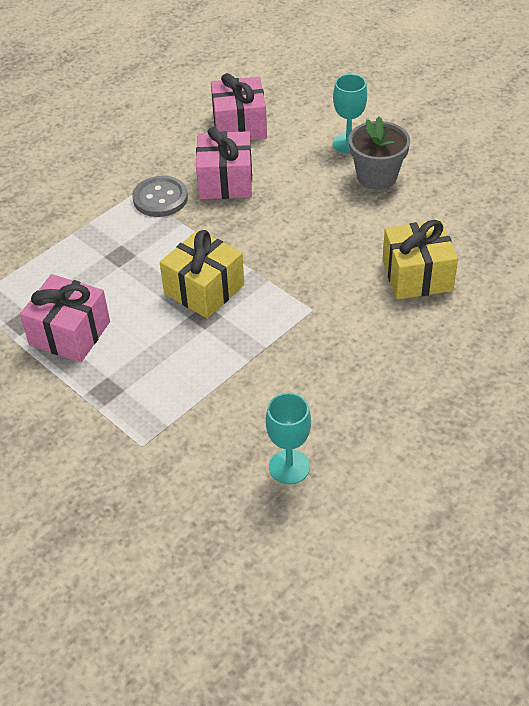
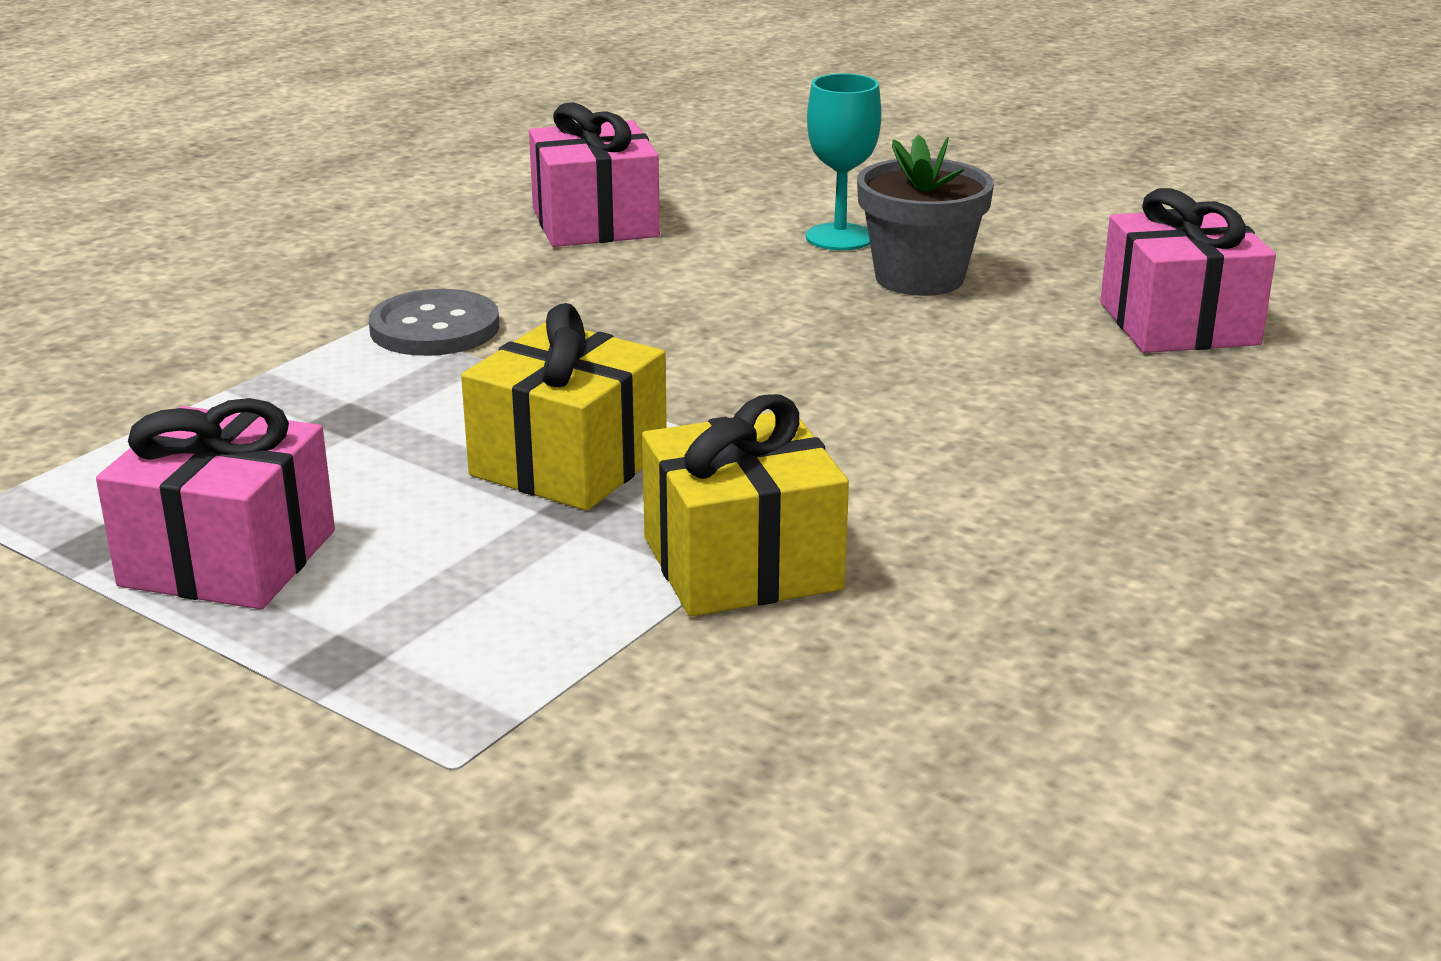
camera: 10 degrees left, 20 degrees down
(225, 181) = (582, 298): pink gift -> pink gift (1178, 324)
(289, 467) = (886, 783): turquoise goblet -> none
(417, 275) = (1074, 415): yellow gift -> yellow gift (742, 563)

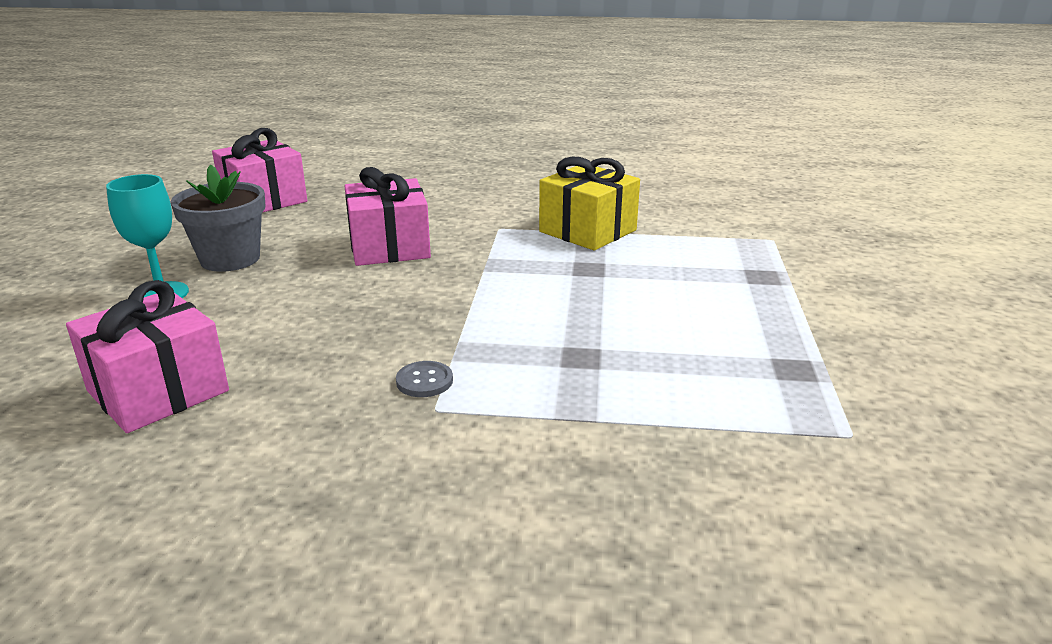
camera: 120 degrees left, 0 degrees up
(228, 558) = (745, 329): pink gift -> pink gift (389, 247)
(434, 328) = (424, 381): grey button -> grey button, size x0.55
(569, 463) = (552, 283): yellow gift -> none

